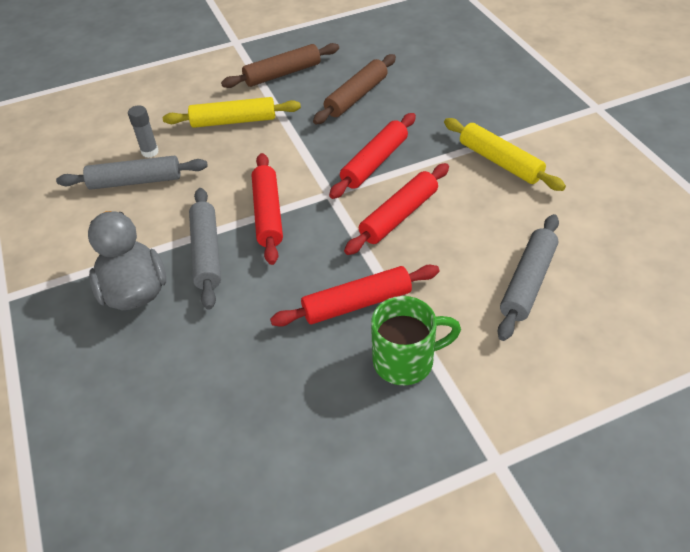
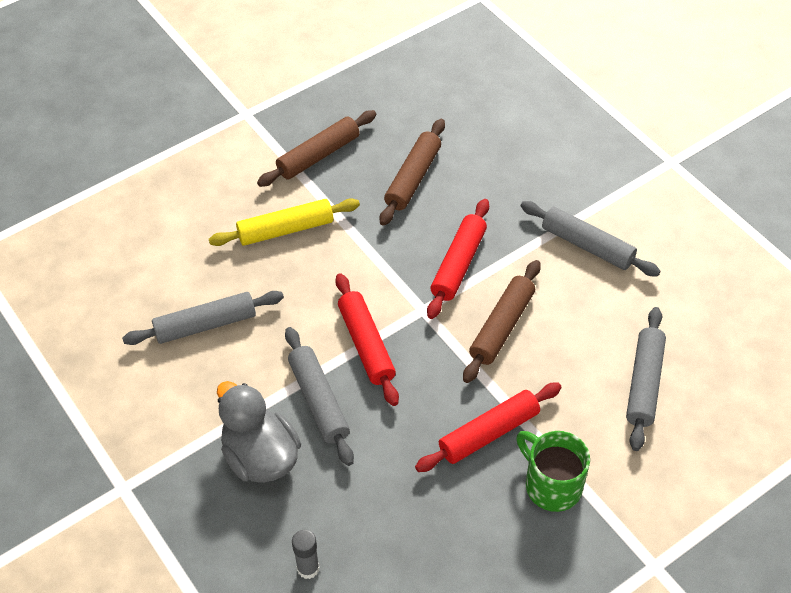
camera: 15 degrees left, 5 degrees up
(150, 152) = (206, 284): grey glue stick -> grey glue stick (308, 568)
(399, 216) = (501, 326): red rolling pin -> brown rolling pin
(406, 361) = (551, 485): green mug -> green mug turned 105 degrees counterclockwise
(500, 161) = (587, 245): yellow rolling pin -> grey rolling pin

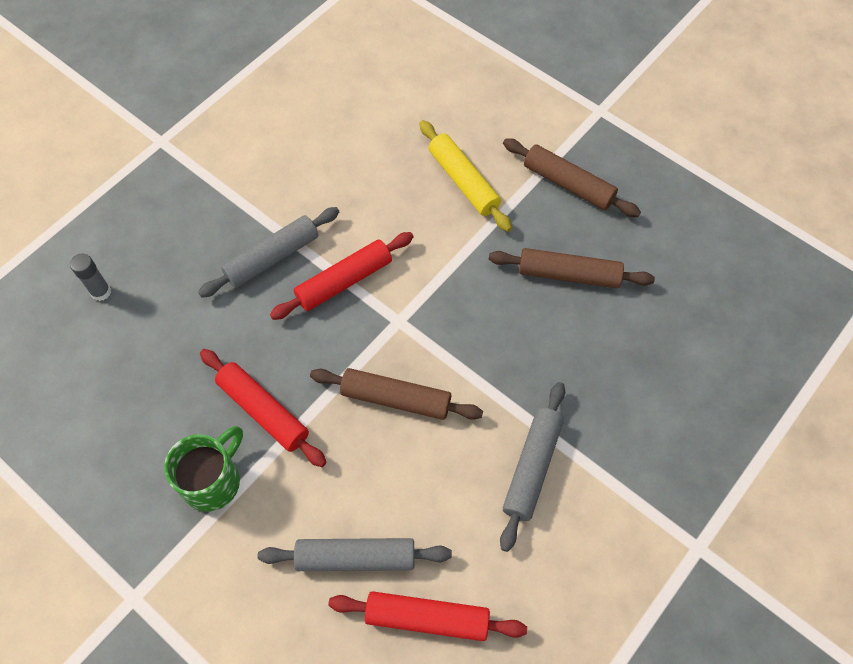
camera: 75 degrees right, 10 degrees up
(205, 325) = (335, 150): grey rolling pin -> none
(260, 457) = (205, 228): grey duck -> none
(458, 264) = (466, 342): red rolling pin -> red rolling pin (427, 618)

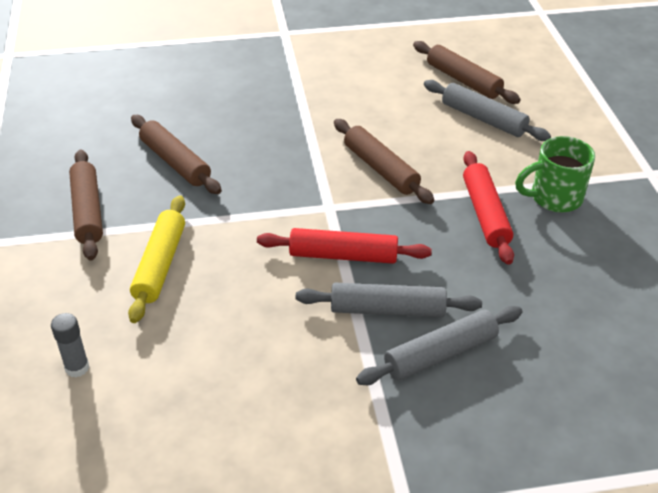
camera: 140 degrees left, 20 degrees down
(101, 292) = (576, 380): grey glue stick -> grey glue stick (77, 368)
(427, 618) = (463, 80): red rolling pin -> brown rolling pin
(532, 467) = (332, 97): grey rolling pin -> grey rolling pin (440, 354)

